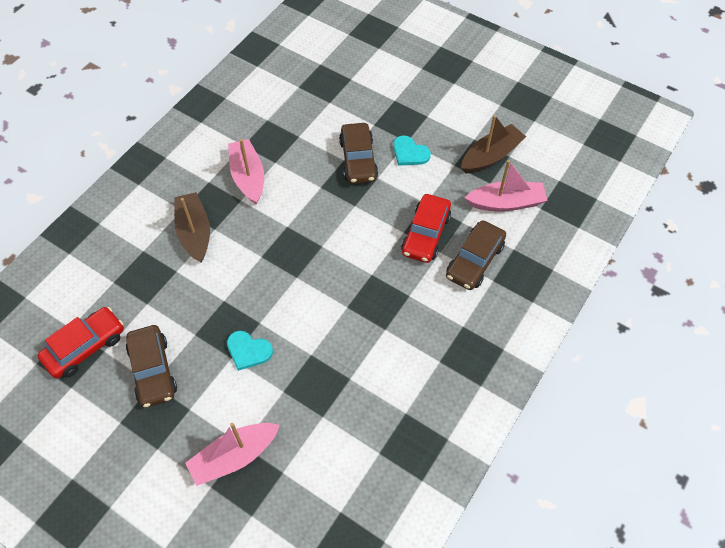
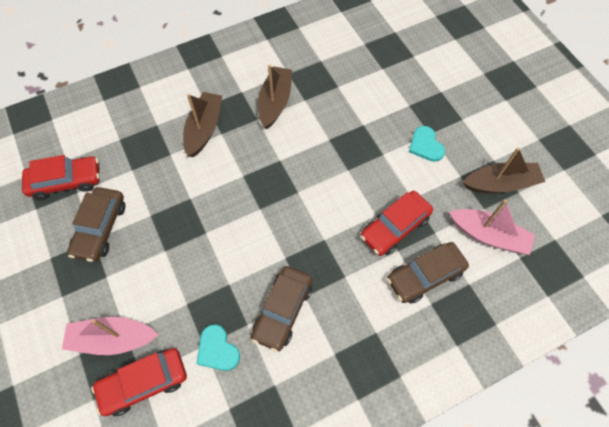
camera: 30 degrees right, 5 degrees up
(248, 177) = (275, 102): pink boat -> brown boat
(248, 351) = (181, 252): turquoise heart -> turquoise heart (217, 350)
(289, 475) = (144, 383): none -> red car
(358, 160) = (376, 130): brown car -> brown car (282, 310)

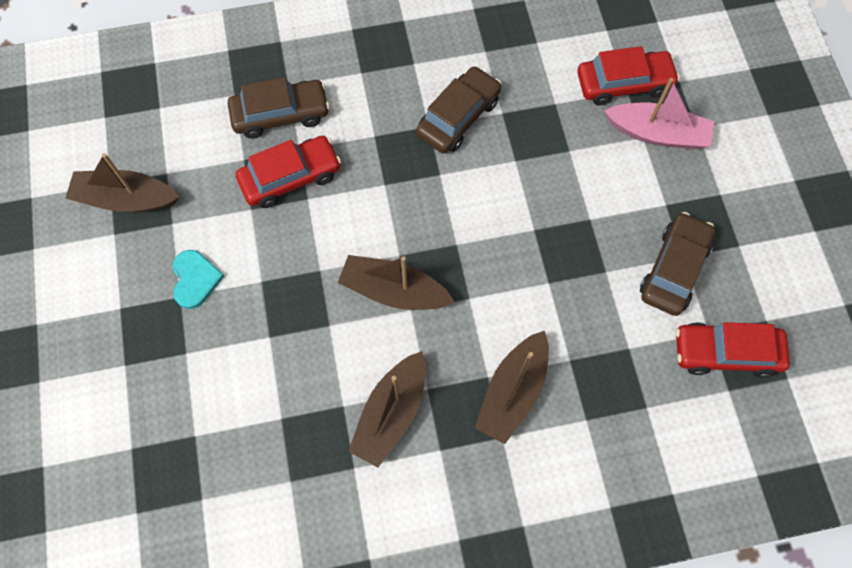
camera: 165 degrees left, 5 degrees up
(217, 350) = (540, 96): turquoise heart -> none
(294, 168) = (393, 291): none -> brown boat
(488, 235) = (181, 140): pink boat -> none

